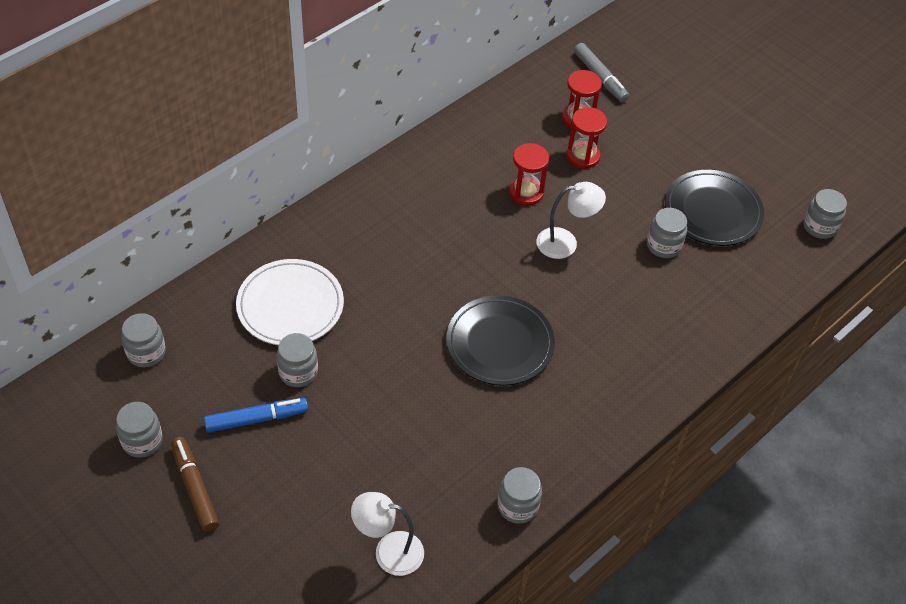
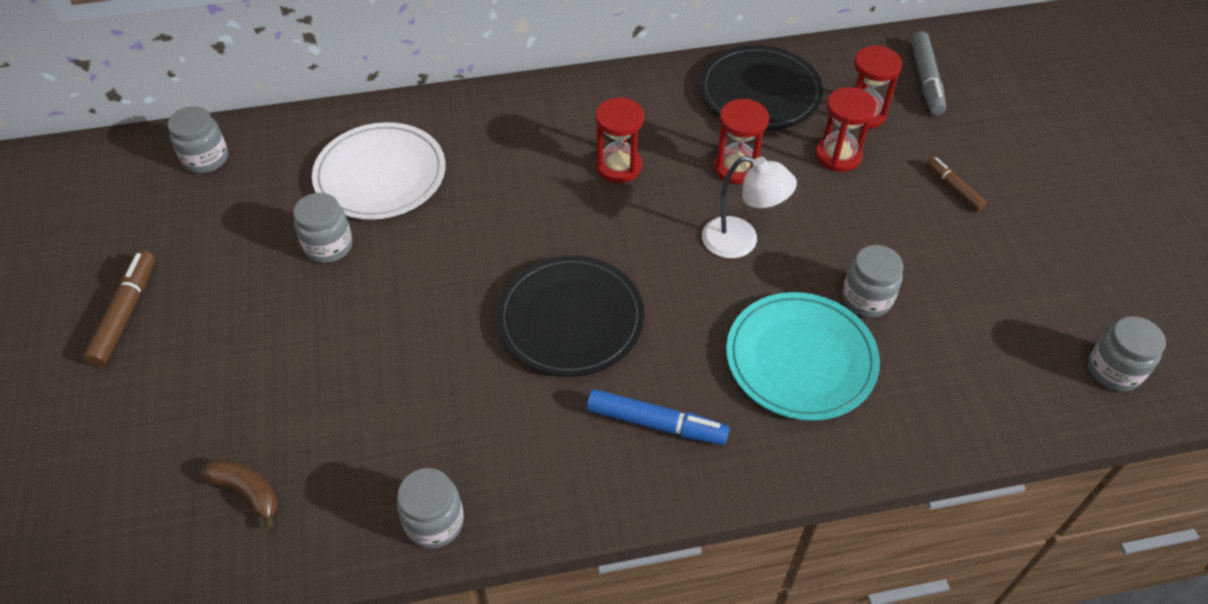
camera: 35 degrees right, 0 degrees up
(142, 441) = (123, 242): grey jar -> none
(256, 419) = (245, 274): blue marker -> blue marker (656, 423)
(388, 551) = (248, 492): white lamp -> brown banana
(449, 225) = (618, 166): none -> red hourglass
(652, 302) = (800, 359): none -> turquoise plate
(665, 148) = (954, 188): none -> brown marker
(713, 211) = (966, 286): black plate -> black plate (759, 92)

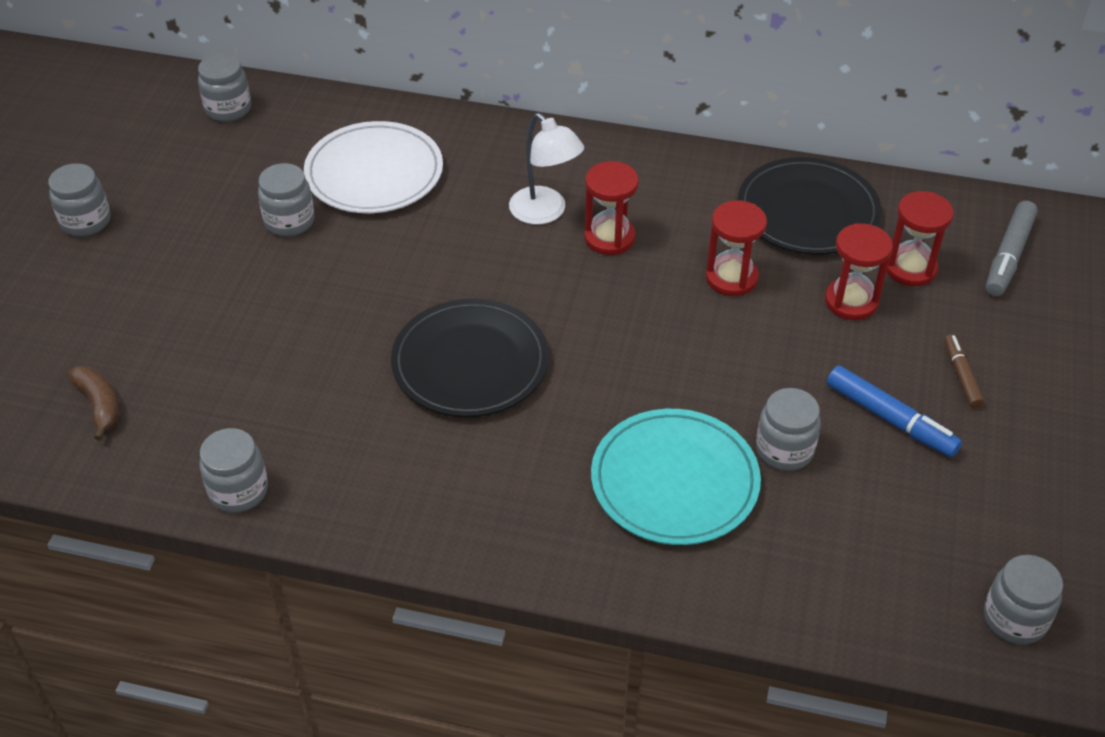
camera: 25 degrees right, 5 degrees down
(125, 314) = (86, 221): brown marker -> grey jar
(656, 423) = (491, 485): blue marker -> blue marker (890, 419)
(741, 242) = (688, 350): white lamp -> white lamp (545, 213)

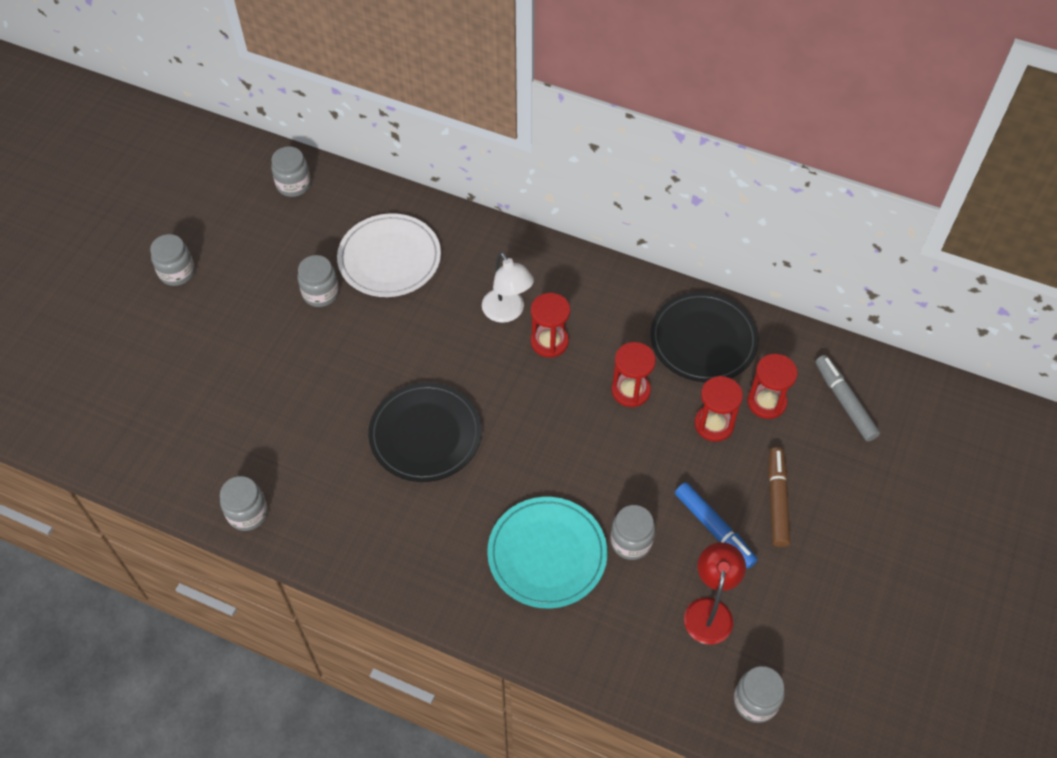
camera: 10 degrees right, 10 degrees up
(99, 405) = (165, 430): brown banana -> none
(916, 516) = (709, 610): none -> red lamp
(961, 376) = (777, 501): brown marker -> brown marker, size x1.59
(1008, 256) = (844, 402): grey marker -> grey marker turned 120 degrees clockwise

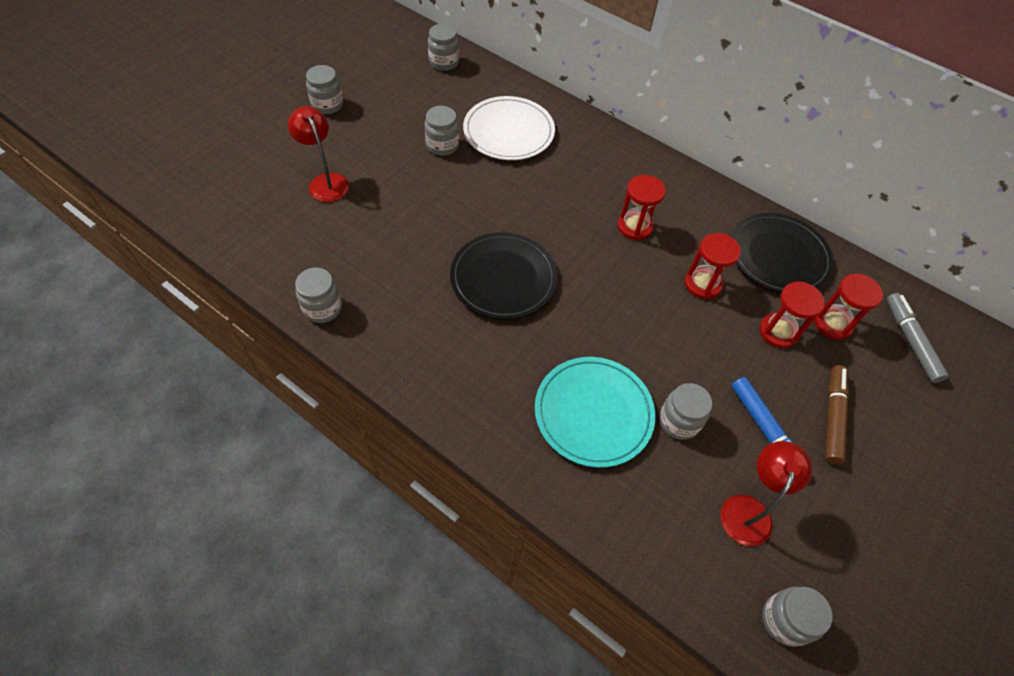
camera: 10 degrees right, 0 degrees up
(205, 368) = (325, 181): none -> red lamp
(507, 312) = (601, 195): white lamp -> none

